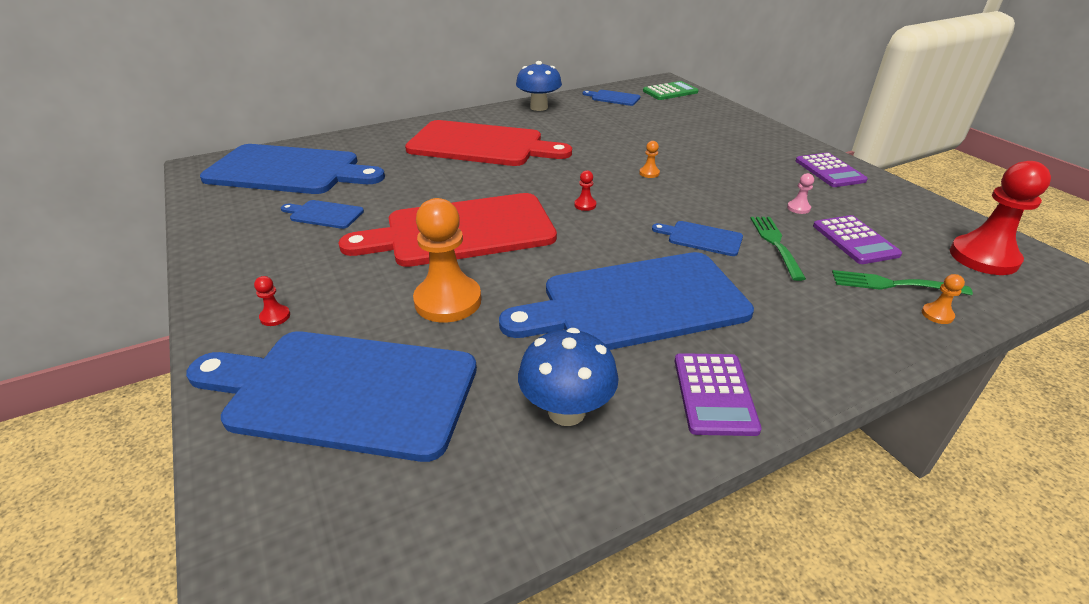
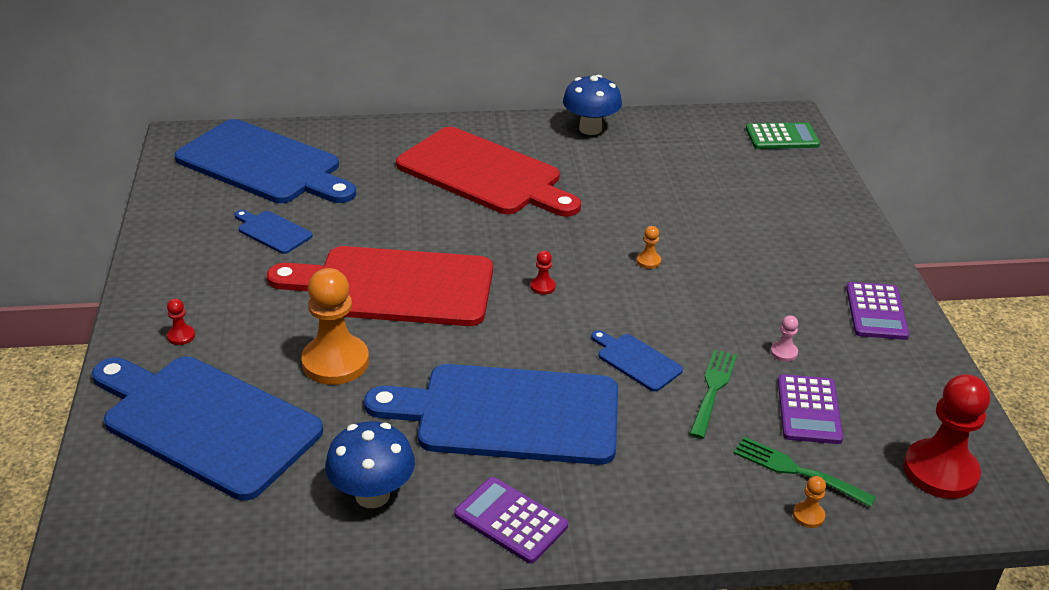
camera: 20 degrees right, 0 degrees up
(613, 98) = (697, 132): blue cutting board -> none
(714, 394) = (510, 520): purple calculator -> purple calculator turned 105 degrees clockwise

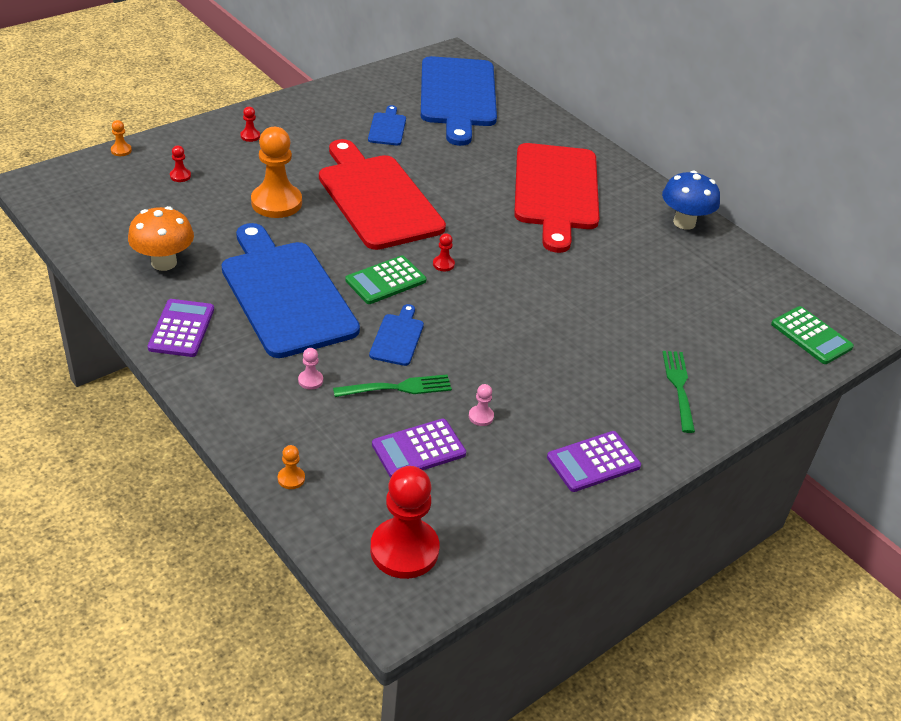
camera: 55 degrees right, 5 degrees up
(206, 422) = (180, 176): blue cutting board -> red pawn
(372, 495) = (164, 262): blue mushroom -> orange mushroom
(540, 334) = (386, 281): none -> green calculator
(648, 261) = (530, 308): orange pawn -> orange pawn (121, 150)
(665, 447) = (310, 380): none -> pink pawn
(798, 471) = (338, 461): green fork -> green fork (679, 388)

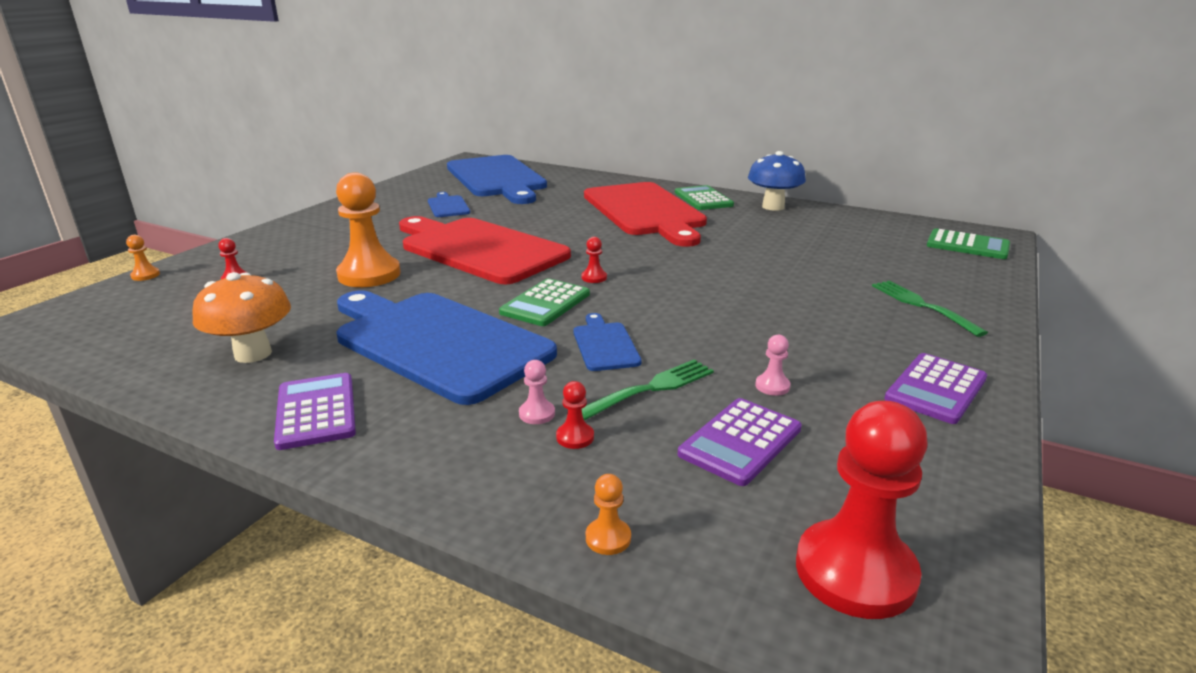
camera: 20 degrees left, 15 degrees down
(250, 136) = (304, 236): red pawn -> red pawn (575, 437)
(627, 189) = (703, 199): none -> green calculator

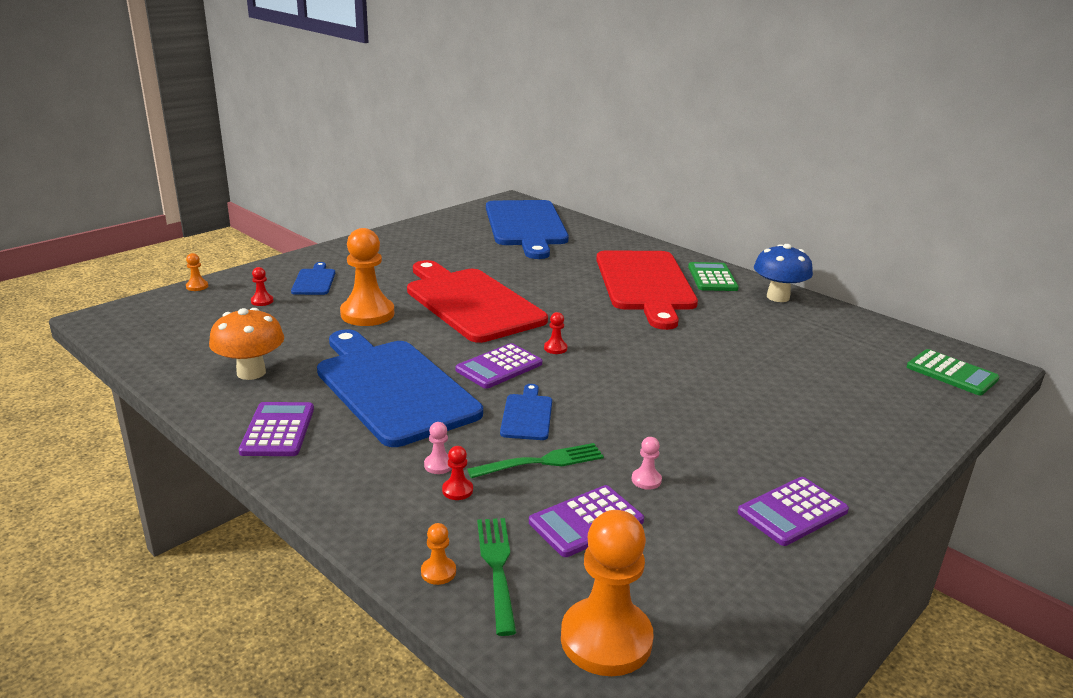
camera: 15 degrees right, 0 degrees up
(448, 206) = (466, 251): blue cutting board -> blue cutting board (314, 281)
(545, 303) = (499, 367): green calculator -> purple calculator
(855, 572) = (606, 639): red pawn -> orange pawn
(923, 306) = (847, 430): green fork -> green fork (497, 569)

